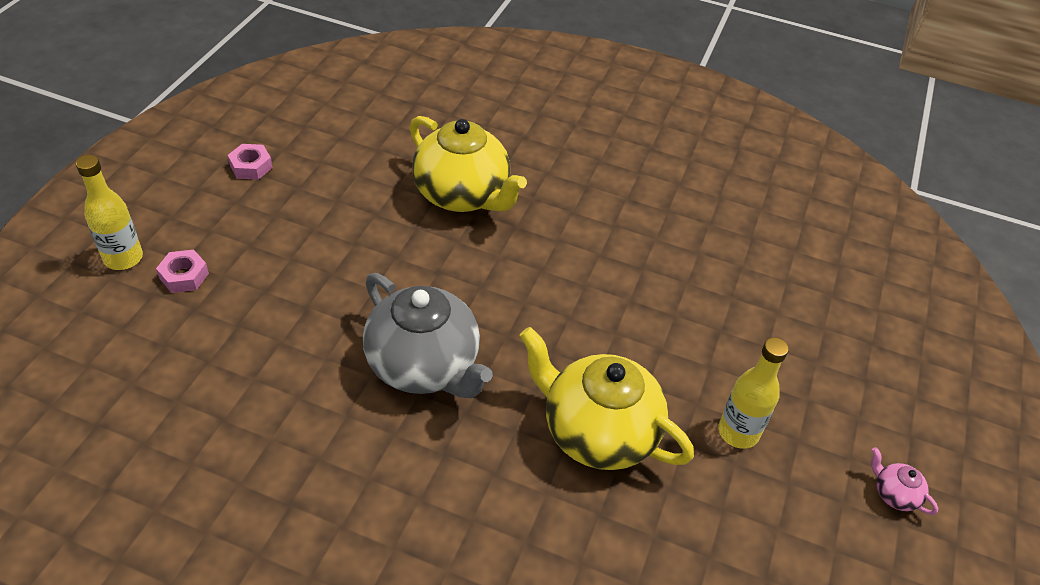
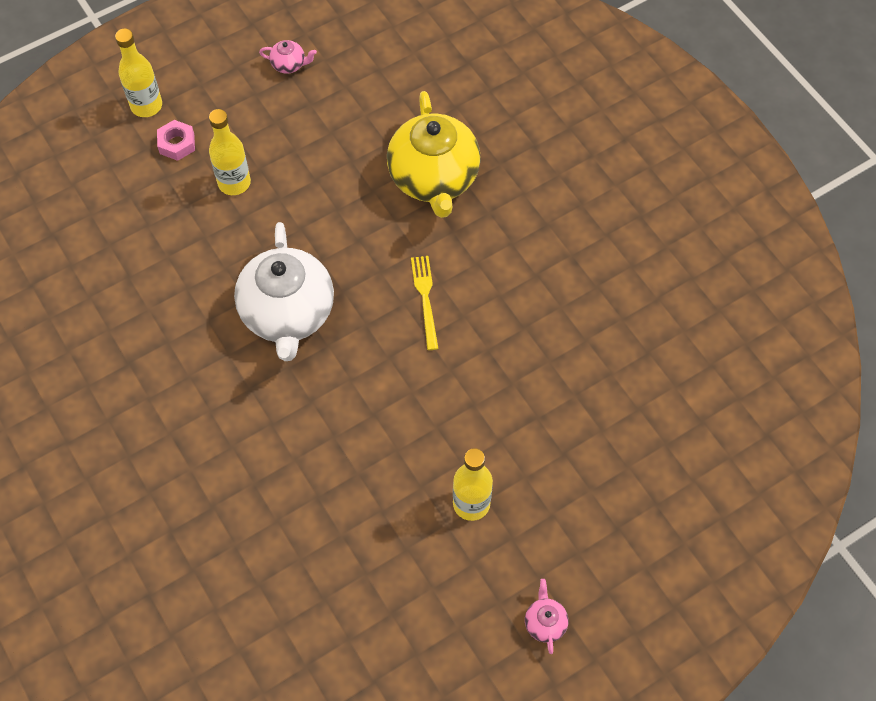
camera: 40 degrees right, 15 degrees up
(251, 166) = (289, 65): pink nut -> pink teapot
(274, 282) = (234, 183): none -> yellow bottle
(424, 366) = (288, 314): grey teapot -> white teapot
(540, 288) = (425, 298): none -> yellow fork
(597, 432) = (367, 438): yellow teapot -> none

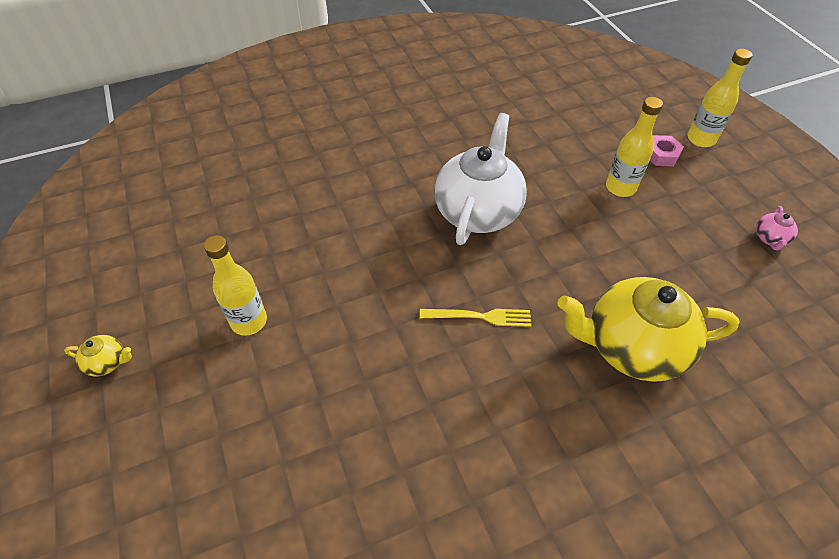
camera: 100 degrees right, 10 degrees down
(288, 314) = (478, 211): white teapot -> white teapot turned 105 degrees clockwise
(545, 622) = (107, 362): pink teapot -> yellow teapot

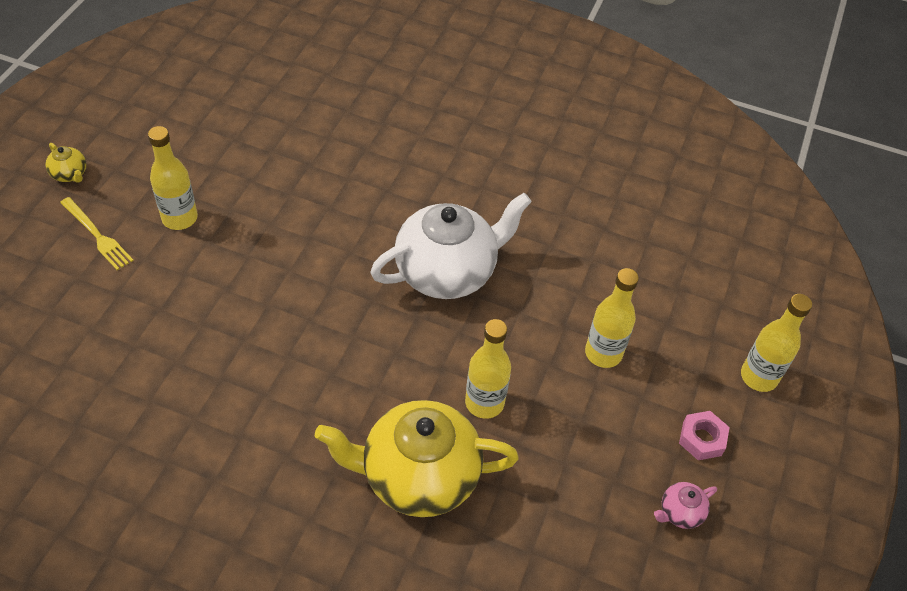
camera: 40 degrees right, 0 degrees up
(479, 317) = (335, 351): yellow fork -> yellow fork (97, 235)
(603, 269) = (484, 403): none -> yellow bottle
(632, 347) = (418, 476): yellow teapot -> yellow teapot turned 45 degrees counterclockwise
(661, 155) = (691, 358): pink nut -> pink nut (702, 439)

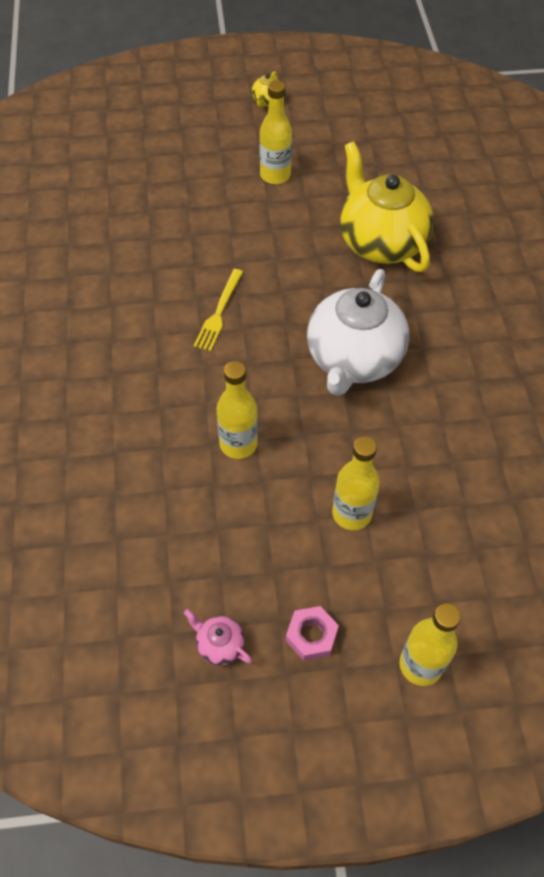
camera: 65 degrees right, 5 degrees up
(97, 235) = (225, 143): yellow fork -> yellow fork (219, 312)
(418, 476) = (141, 429): yellow teapot -> yellow teapot (380, 242)
(447, 272) = (353, 359): white teapot -> white teapot turned 75 degrees clockwise

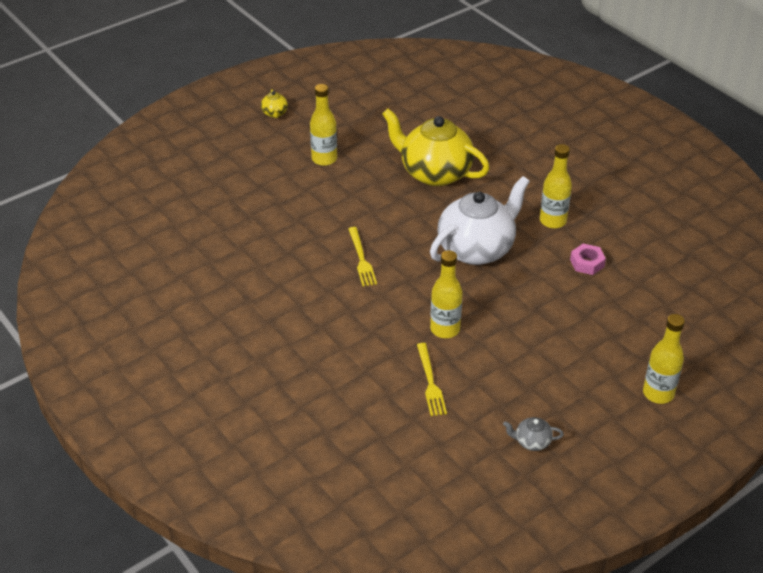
camera: 30 degrees left, 15 degrees down
(170, 503) = (430, 382): none -> yellow fork
(219, 645) = (532, 442): pink teapot -> grey teapot
(311, 636) = (583, 410): pink nut -> pink nut (587, 263)
(351, 514) = (550, 335): yellow bottle -> yellow bottle (553, 221)
(353, 359) = (477, 249): white teapot -> white teapot turned 120 degrees counterclockwise

